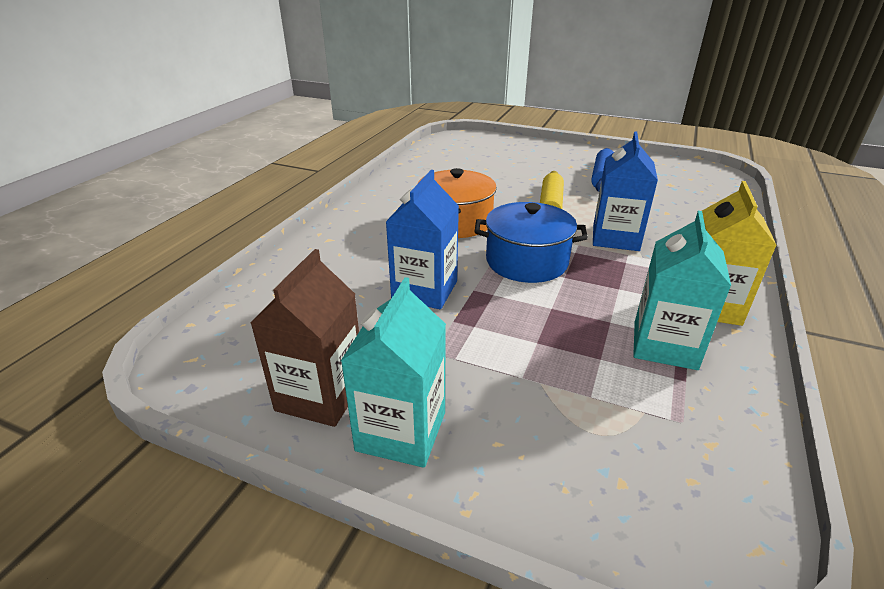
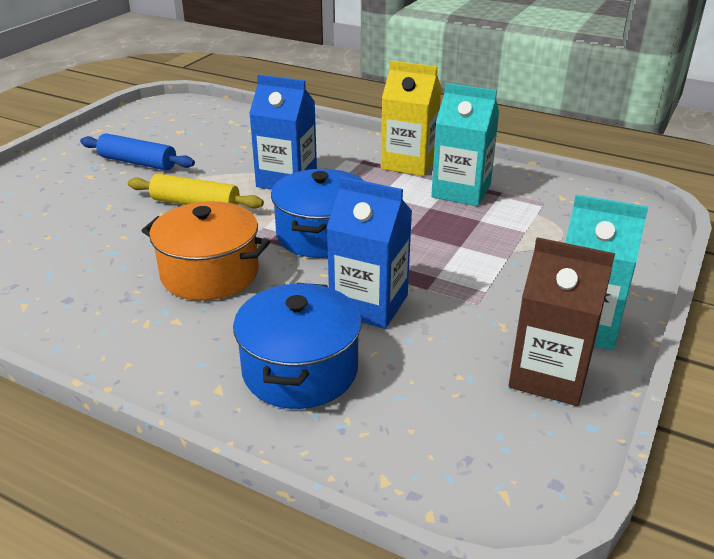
camera: 85 degrees left, 0 degrees up
(343, 265) = (300, 370): none -> blue pot

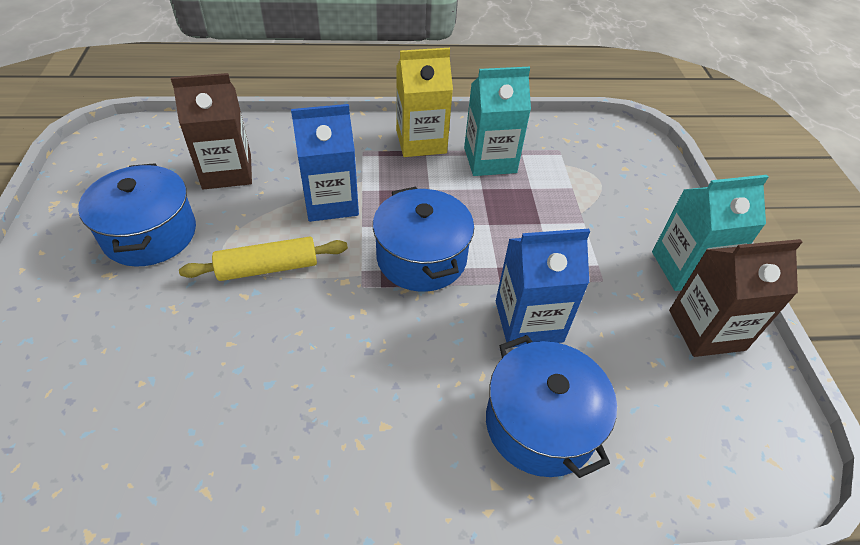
camera: 35 degrees left, 15 degrees up
(138, 162) = (150, 234): blue rolling pin -> blue pot
(210, 273) = (363, 351): orange pot -> none
(228, 142) = (227, 171): none -> brown carton

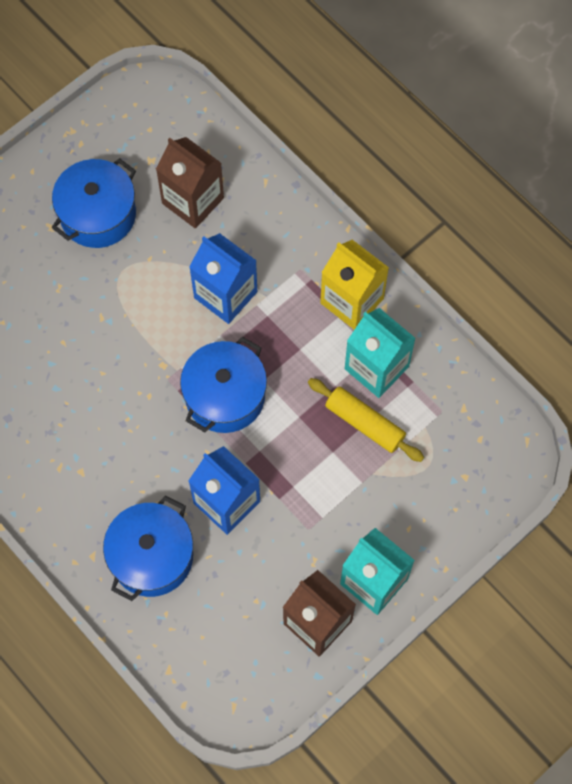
camera: 55 degrees right, 20 degrees up
(268, 268) = (133, 310): yellow rolling pin -> yellow rolling pin (364, 423)

